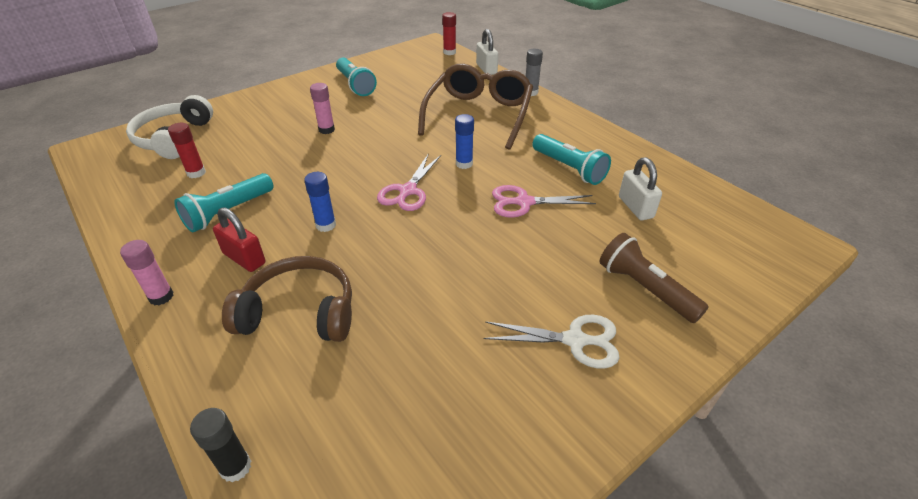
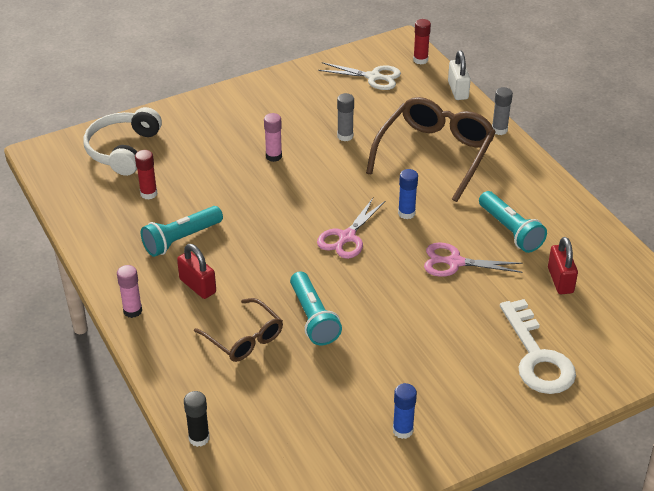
camera: 10 degrees right, 0 degrees up
(299, 312) = (244, 338): brown headphones -> brown glasses
(326, 225) = (268, 263): blue glue stick -> blue glue stick (403, 430)
(355, 85) = (307, 99): turquoise flashlight -> turquoise flashlight (313, 318)
(393, 108) = (345, 136): none -> grey glue stick
(574, 340) = (462, 389): white scissors -> white scissors (373, 77)
(635, 207) = (560, 280): white padlock -> red padlock
(645, 289) = (537, 357): brown flashlight -> white key

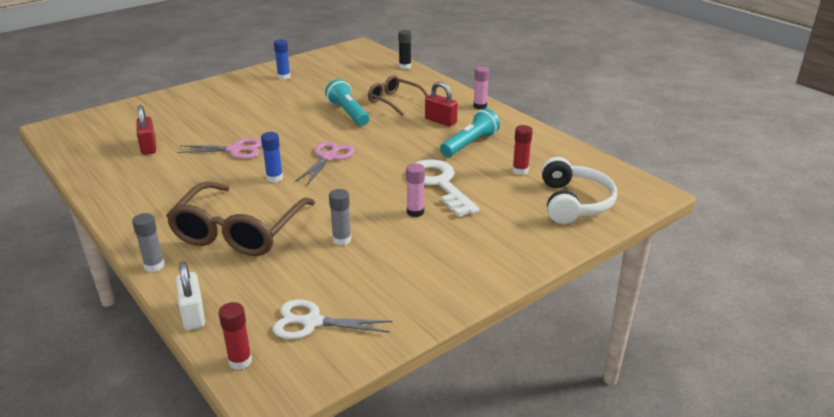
camera: 170 degrees right, 10 degrees down
(510, 230) = (178, 174): turquoise flashlight -> none
(537, 357) = (186, 109): white key -> white key (439, 184)

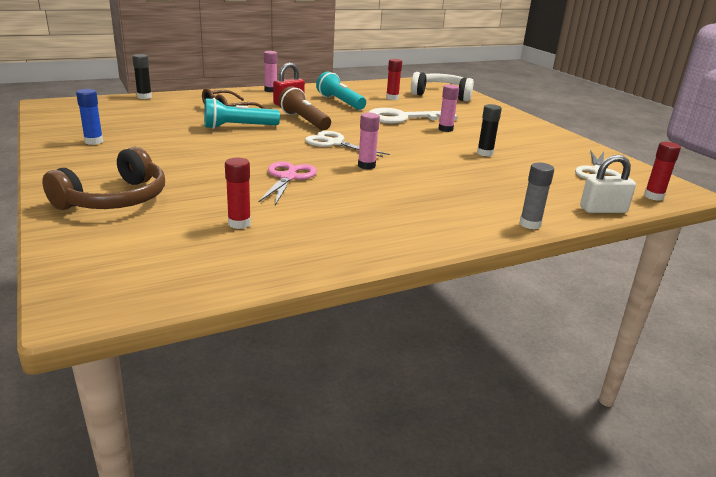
camera: 80 degrees left, 5 degrees down
(148, 147) = (239, 223): red padlock -> red glue stick
(182, 106) = (115, 199): none -> brown headphones
(239, 231) = (466, 186): brown glasses -> none
(274, 178) = (366, 166): blue glue stick -> pink glue stick
(329, 157) = (334, 143): pink scissors -> white scissors
(341, 240) = (485, 153): grey glue stick -> black glue stick
(387, 136) = (304, 121): none -> brown flashlight

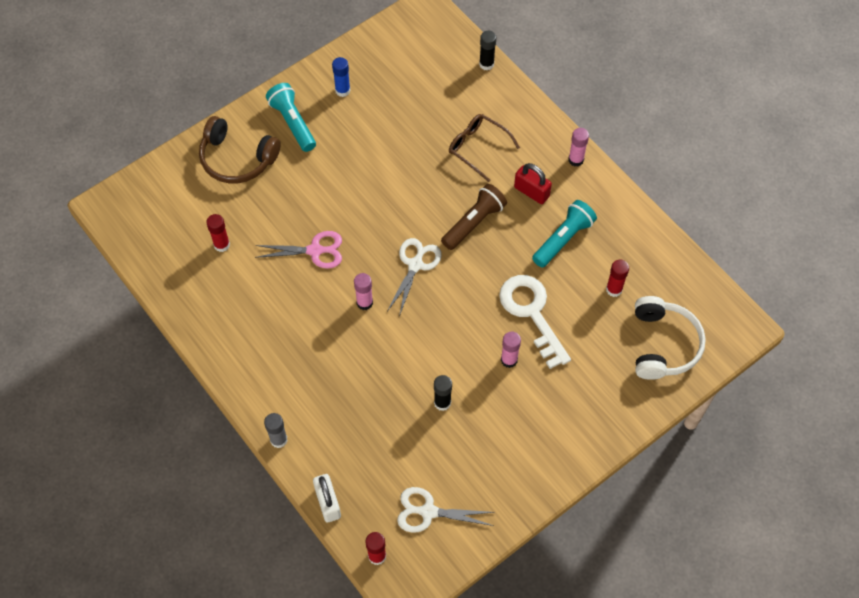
camera: 80 degrees right, 35 degrees up
(239, 127) = (427, 175): turquoise flashlight -> turquoise flashlight (293, 123)

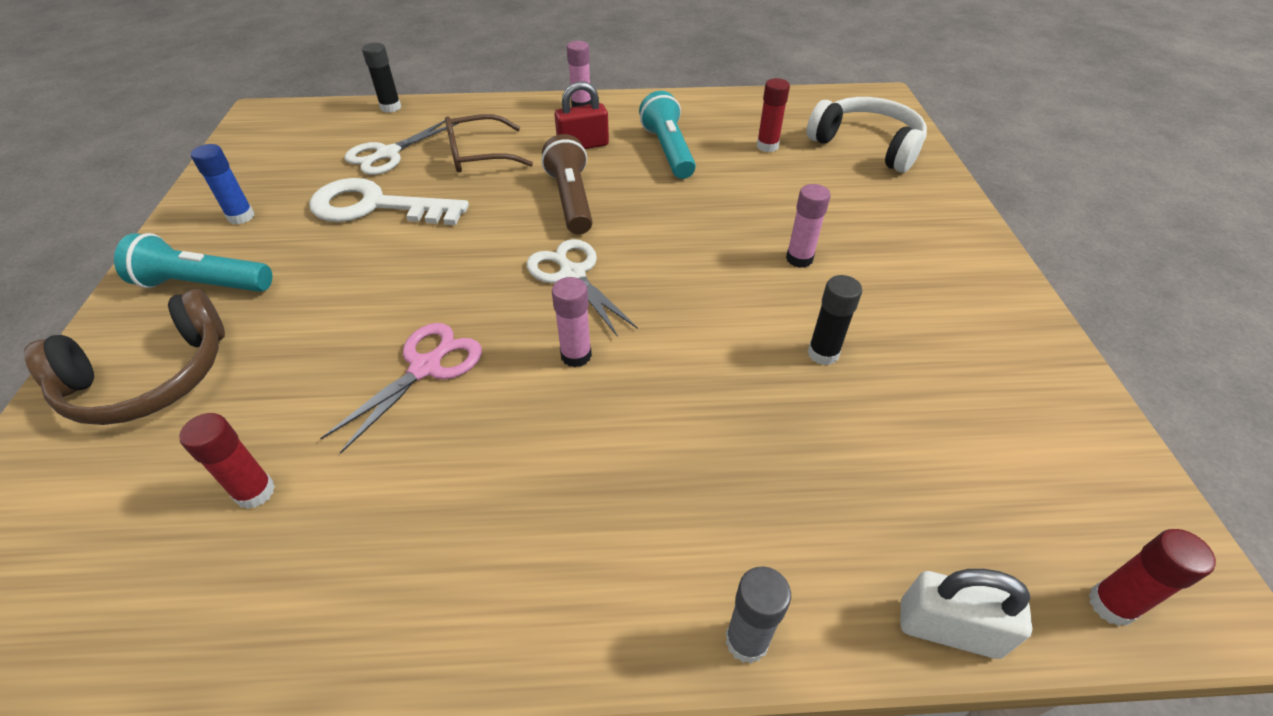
camera: 55 degrees left, 15 degrees down
(428, 512) = (1029, 470): white scissors -> white scissors (388, 154)
(532, 313) = (745, 212): white key -> white key (375, 206)

